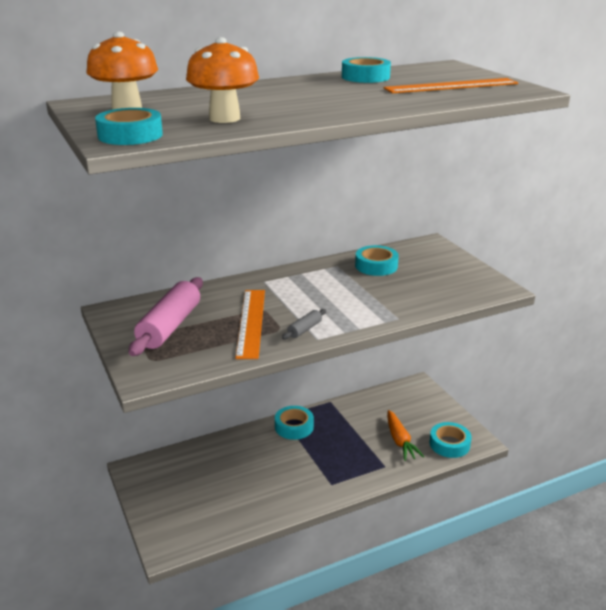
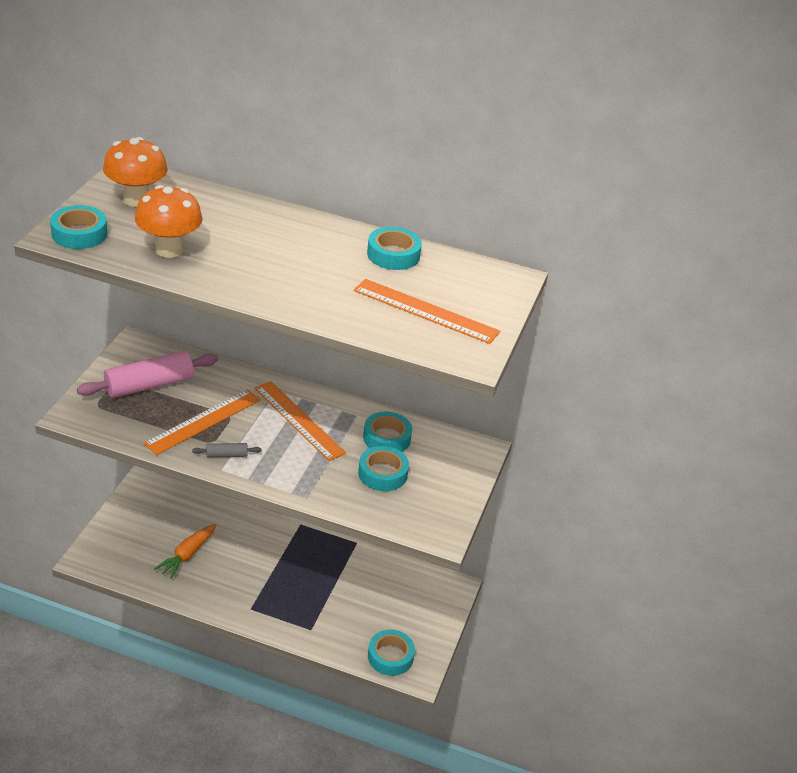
camera: 40 degrees right, 10 degrees up
(294, 427) = (295, 541): turquoise tape -> turquoise tape (382, 473)
(309, 286) = (299, 420): none -> orange ruler
(400, 441) = (356, 620): orange carrot -> orange carrot (187, 555)

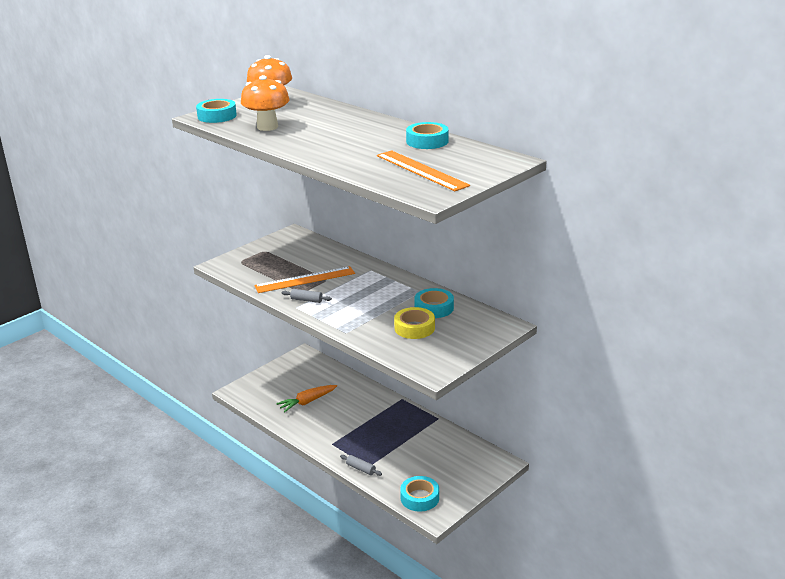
camera: 30 degrees right, 10 degrees down
(149, 385) = (283, 255): pink rolling pin -> none
(299, 420) = (374, 288): orange ruler -> none
(304, 635) = (361, 469): none -> grey rolling pin
(382, 473) = (414, 328): turquoise tape -> yellow tape

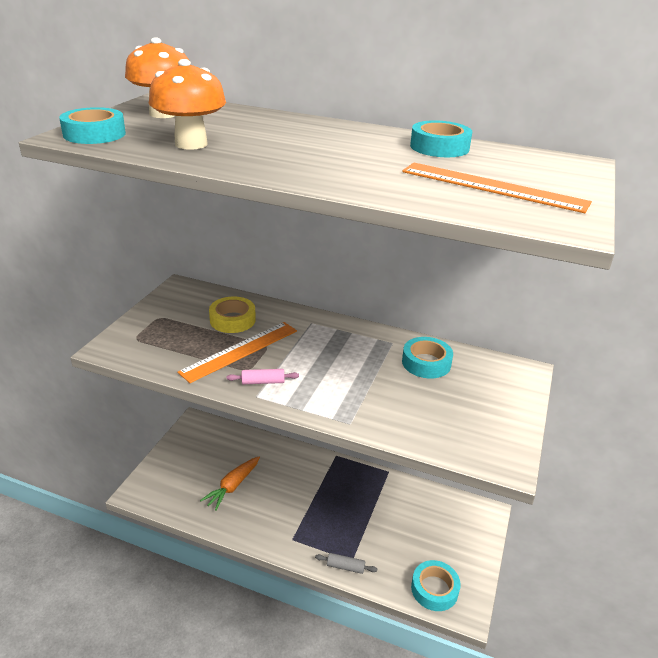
camera: 25 degrees left, 5 degrees up
(306, 300) = (263, 382): grey rolling pin -> pink rolling pin
(414, 328) = (428, 397): yellow tape -> yellow tape (232, 320)

